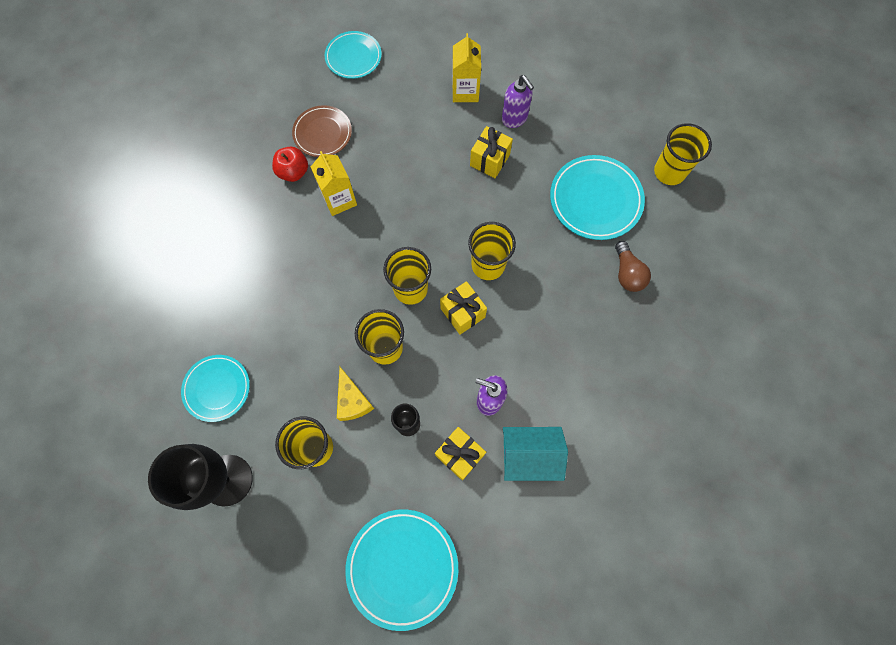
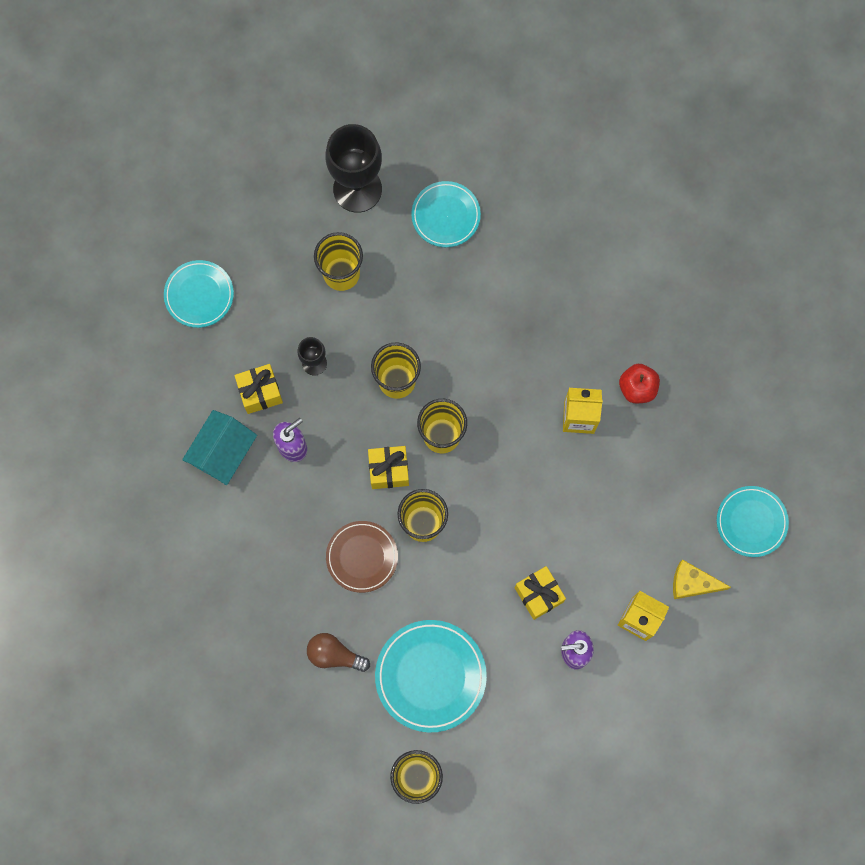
camera: 120 degrees right, 5 degrees up
(322, 133) = (668, 440): brown plate -> brown plate (362, 557)
(352, 400) = (364, 326): yellow cheese -> yellow cheese (692, 583)
(402, 567) = (199, 295): turquoise plate -> turquoise plate, size x0.66

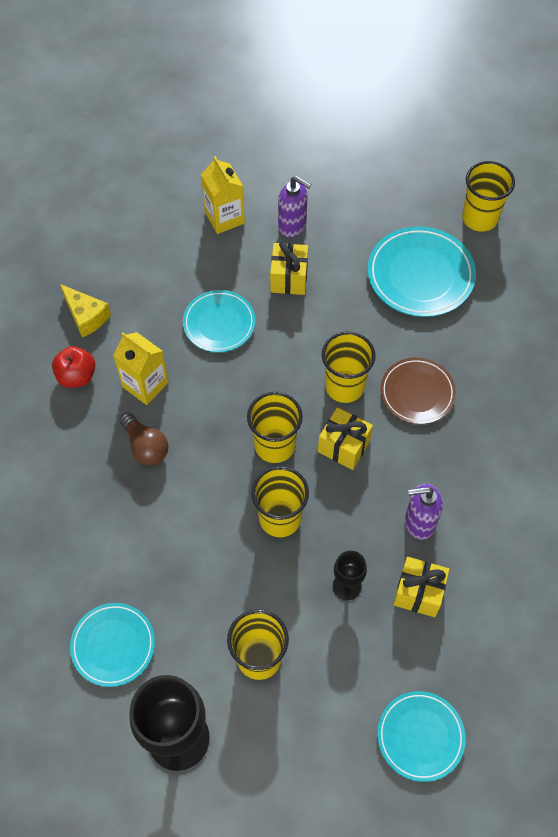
camera: 145 degrees left, 15 degrees down
(223, 452) = (490, 560): turquoise house -> none
(334, 655) = (491, 335): brown light bulb -> brown light bulb (145, 446)
(692, 583) = (163, 216): yellow cheese -> yellow cheese (86, 316)
(751, 522) = (80, 228): turquoise plate -> turquoise plate (219, 323)

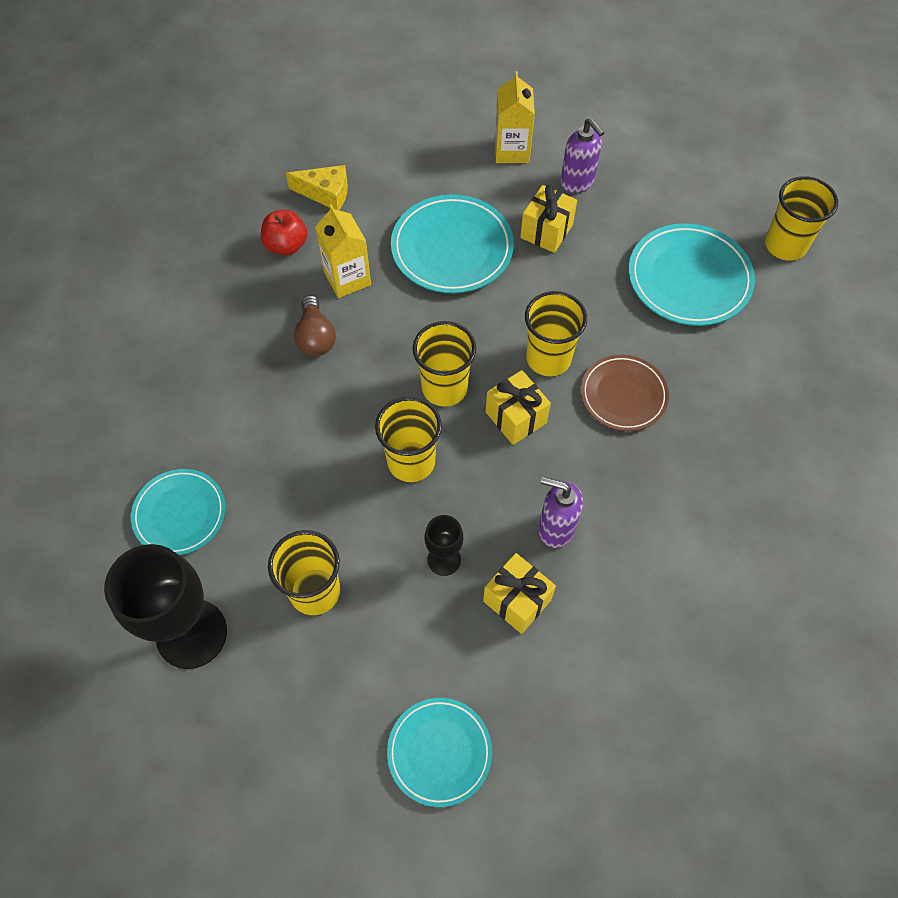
camera: 25 degrees right, 0 degrees up
(86, 316) = (326, 193): yellow cheese -> yellow cheese turned 60 degrees counterclockwise
(219, 323) = (452, 248): turquoise plate -> turquoise plate, size x1.52

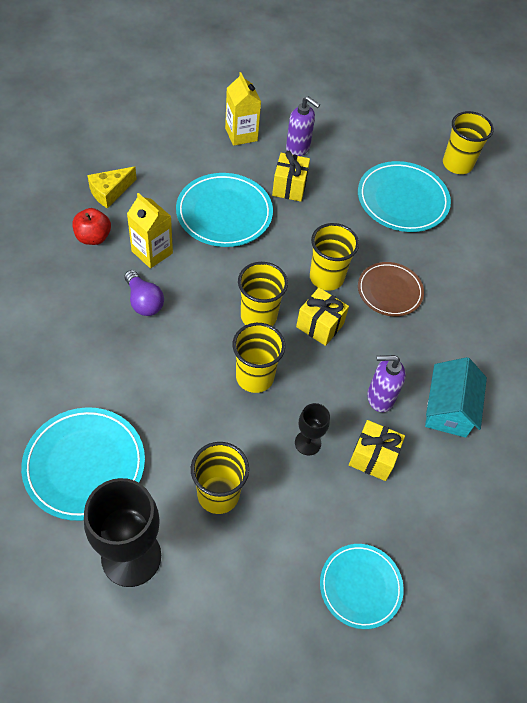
camera: 25 degrees left, 5 degrees down
(180, 514) = (84, 465): turquoise plate -> turquoise plate, size x1.52
(315, 337) = (144, 301): brown light bulb -> purple light bulb
(326, 193) = (110, 192): yellow cheese -> yellow cheese turned 150 degrees clockwise
(639, 566) = (448, 409): none -> turquoise house

